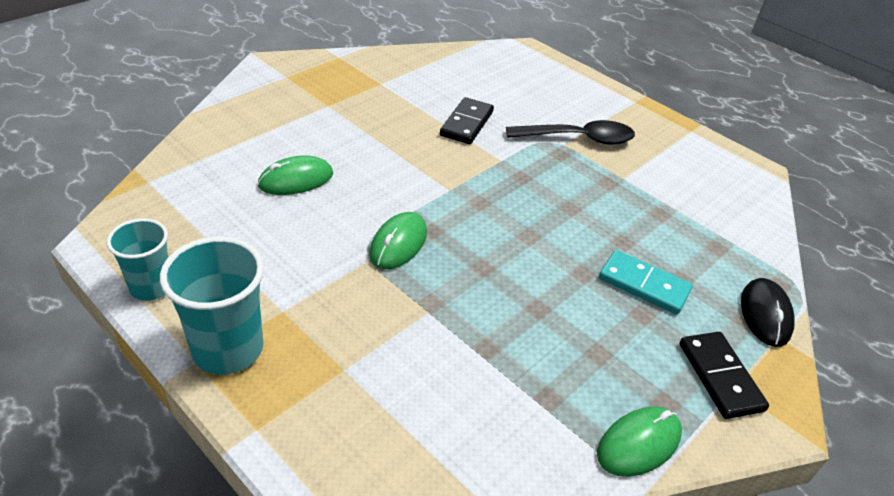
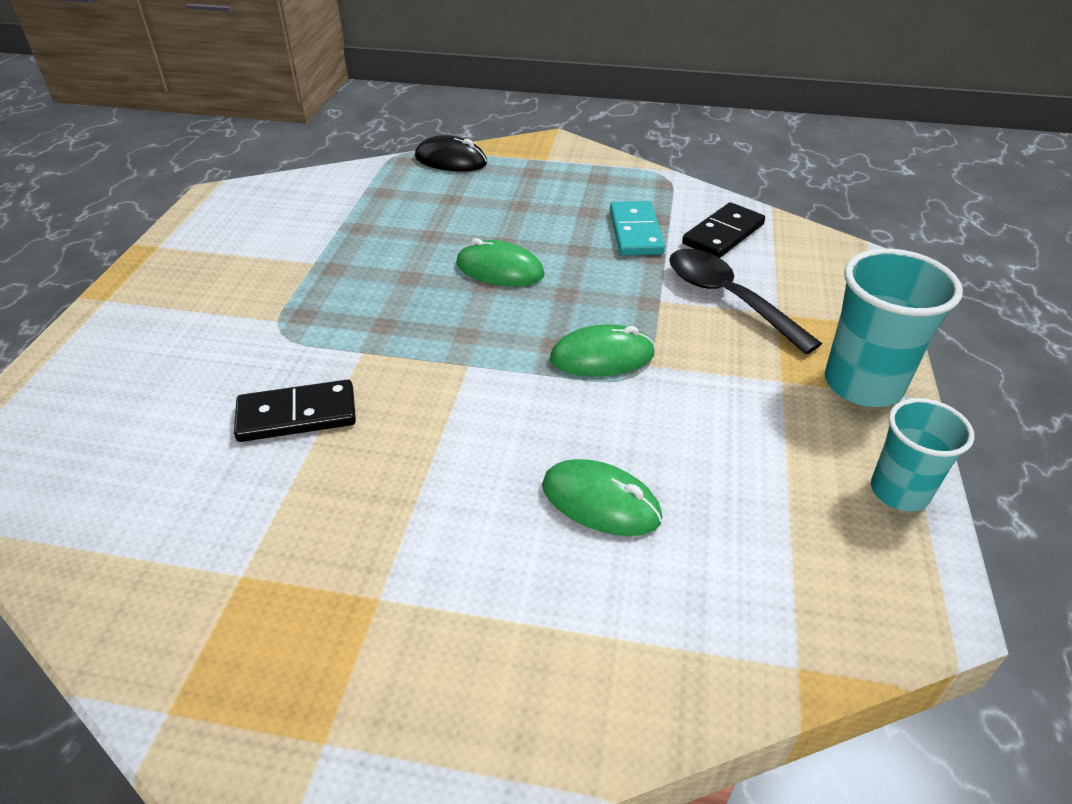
camera: 120 degrees left, 0 degrees up
(578, 139) = (252, 313): black spoon -> black spoon (728, 299)
(638, 443) = (646, 179): green mouse -> green mouse (499, 270)
(644, 284) = (481, 212): turquoise domino -> turquoise domino (635, 232)
(720, 377) = (543, 165): black domino -> black domino (723, 234)
(765, 314) = (451, 160): black mouse -> black mouse turned 45 degrees clockwise

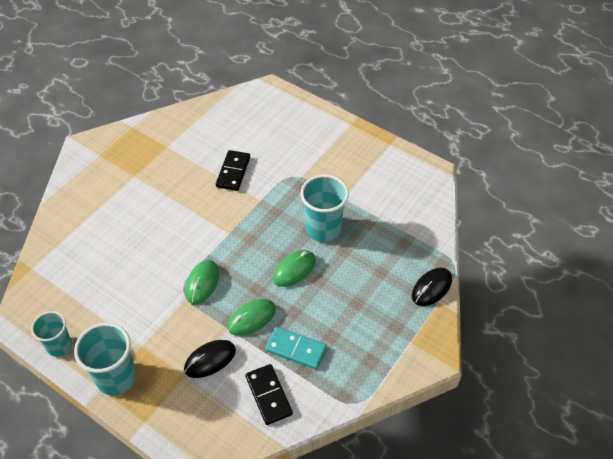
camera: 115 degrees right, 10 degrees up
(396, 264) = (323, 229): none -> turquoise cup
(600, 502) = (127, 246): green mouse -> green mouse (251, 318)
(728, 299) = (210, 360): black spoon -> black mouse

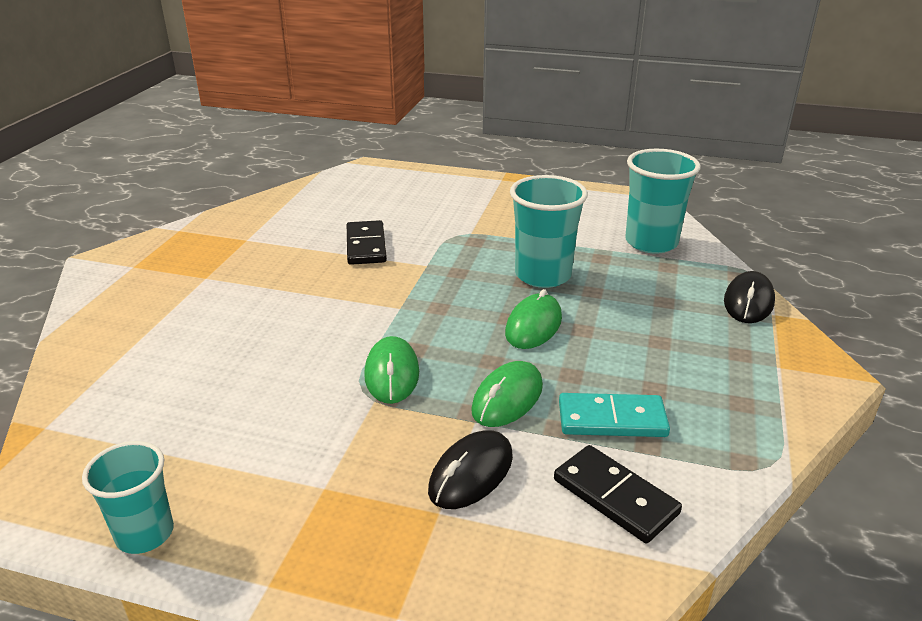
camera: 20 degrees left, 20 degrees down
(116, 377) = (295, 554): turquoise cup -> turquoise cup (651, 242)

